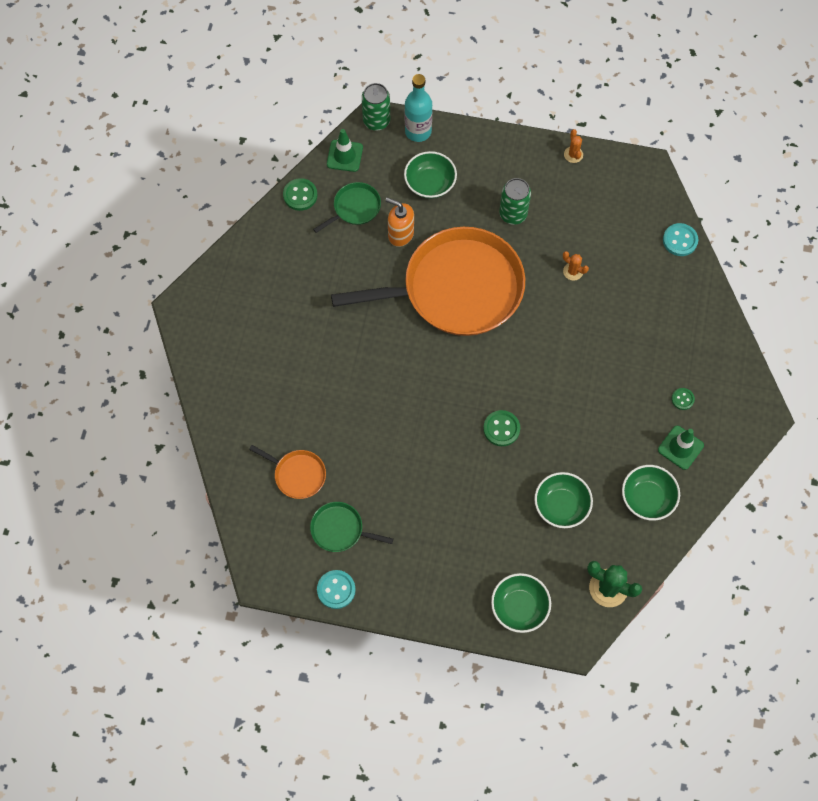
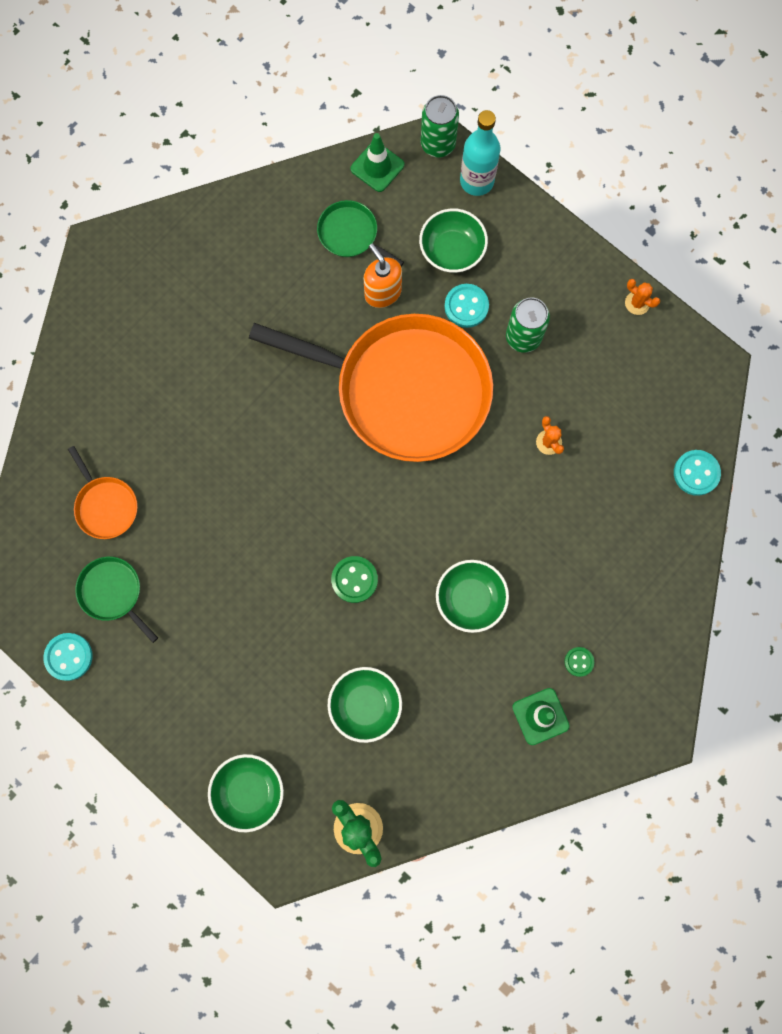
camera: 30 degrees right, 10 degrees up
(300, 195) = (300, 187): green button -> none
(354, 208) = (351, 234): green pan -> green pan turned 135 degrees counterclockwise
(462, 214) = (466, 306): none -> turquoise button
(573, 155) = (637, 303): orange cactus -> orange cactus turned 75 degrees counterclockwise
(647, 498) = (466, 752): green bowl -> green bowl (470, 599)

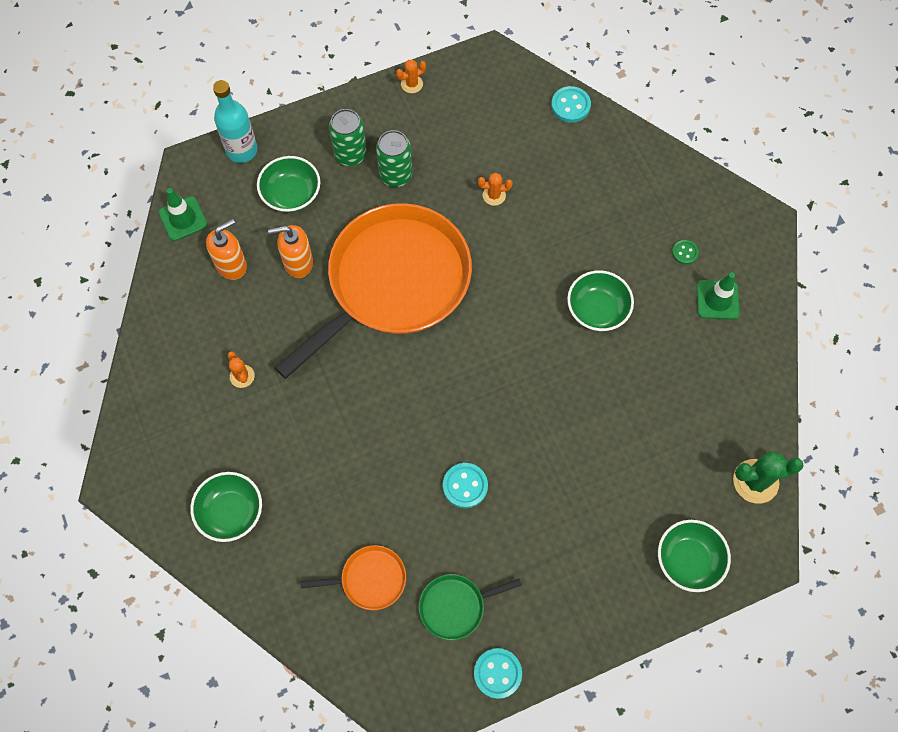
camera: 65 degrees left, 10 degrees down
(245, 301) = (242, 376): none -> orange cactus
(351, 234) = (231, 265): green pan -> orange soap dispenser
(354, 579) = (539, 393): green button -> none
(365, 705) = (652, 430): green bowl -> green bowl (231, 512)
(438, 144) = (191, 164): green can -> green can (350, 154)
(466, 306) = (346, 205): turquoise button -> turquoise button (465, 486)

